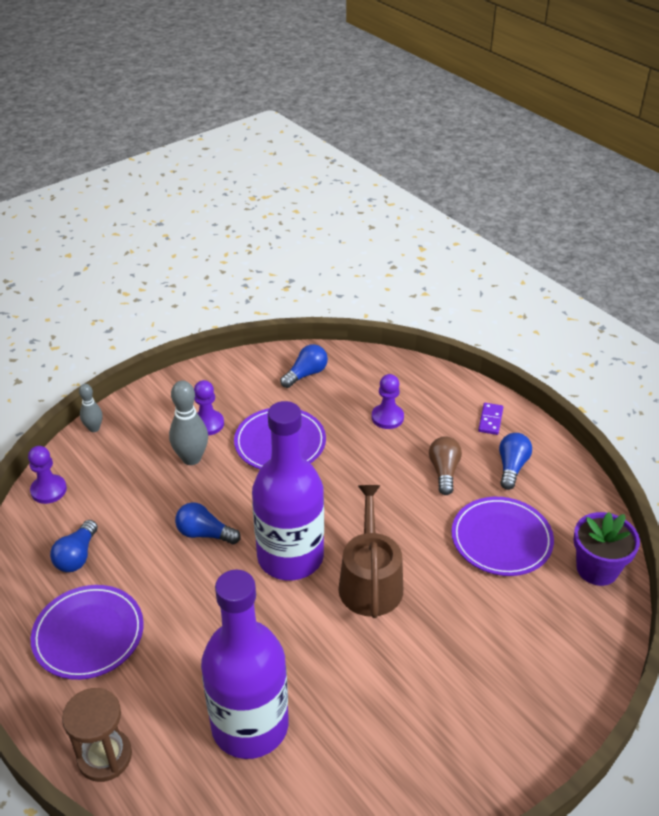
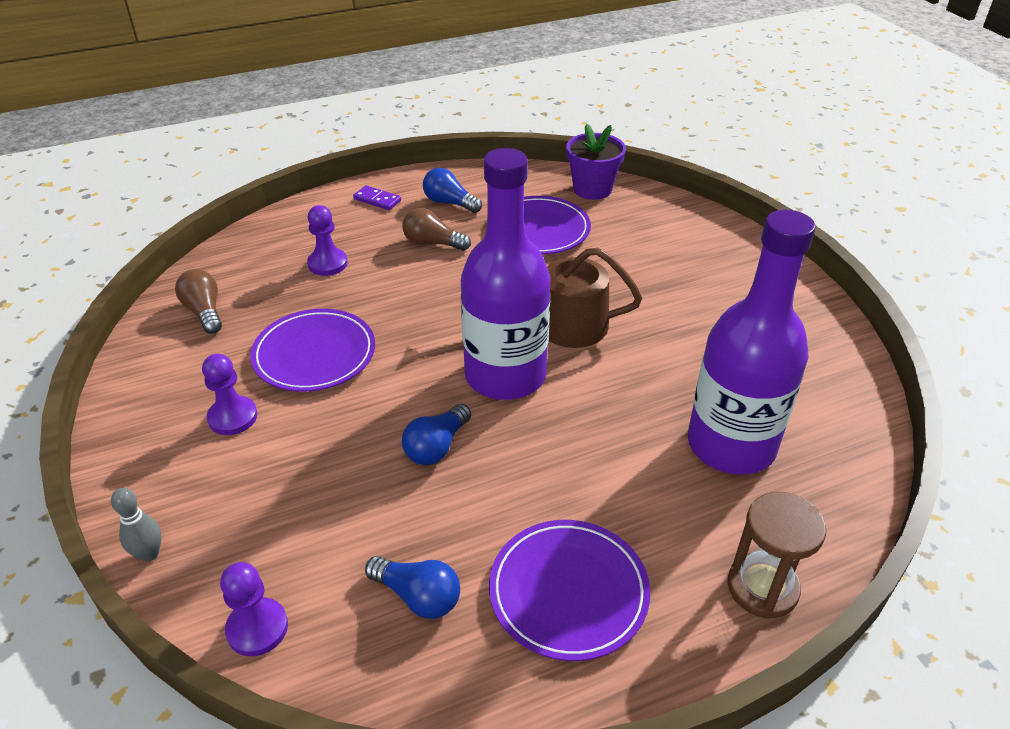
camera: 75 degrees left, 0 degrees up
(191, 458) = (290, 443): grey bowling pin -> none
(306, 374) = (204, 312): blue light bulb -> brown light bulb

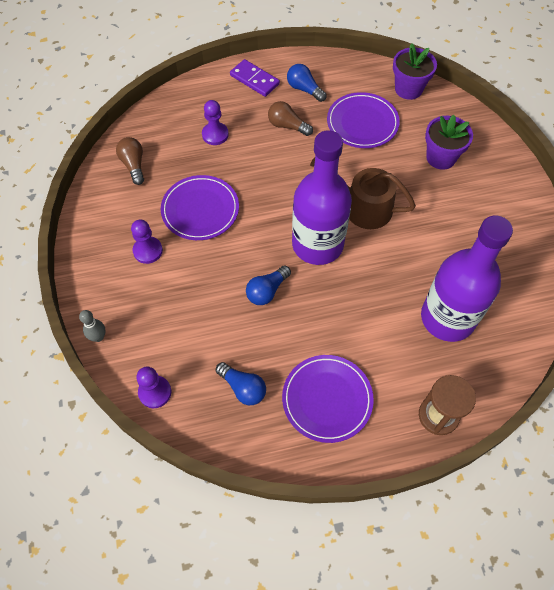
camera: 10 degrees right, 20 degrees up
(377, 200) = (254, 80): purple domino -> purple domino, size x1.51
(658, 255) = (441, 157): none -> purple flower pot

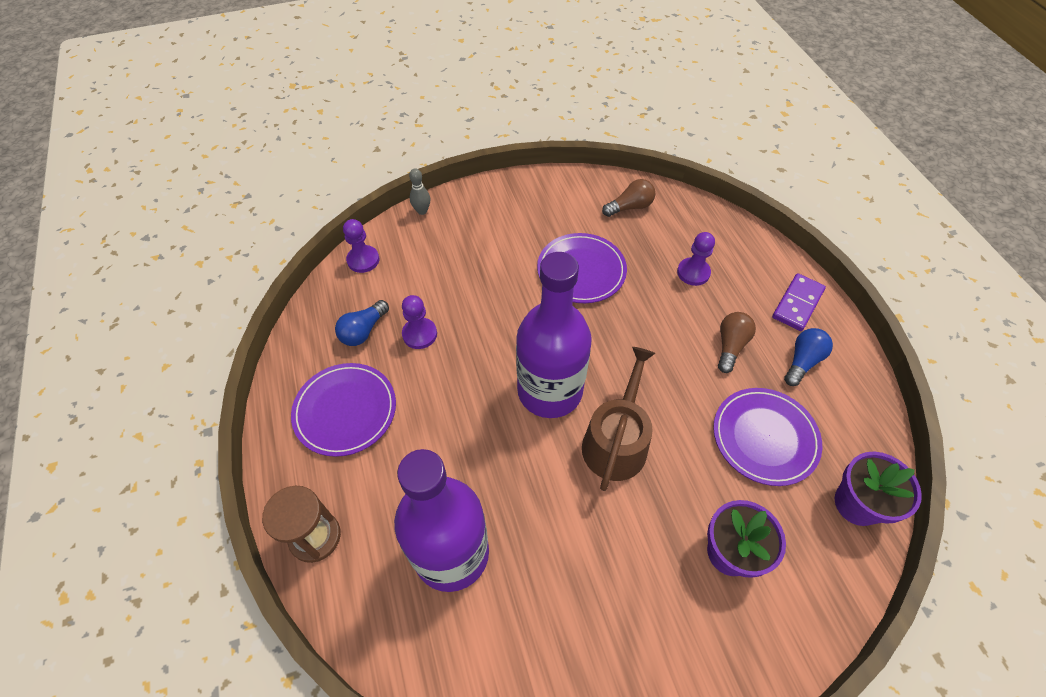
camera: 85 degrees right, 5 degrees down
(148, 251) = (522, 233): purple pawn -> purple pawn (419, 334)
(267, 291) = (480, 343): blue light bulb -> none

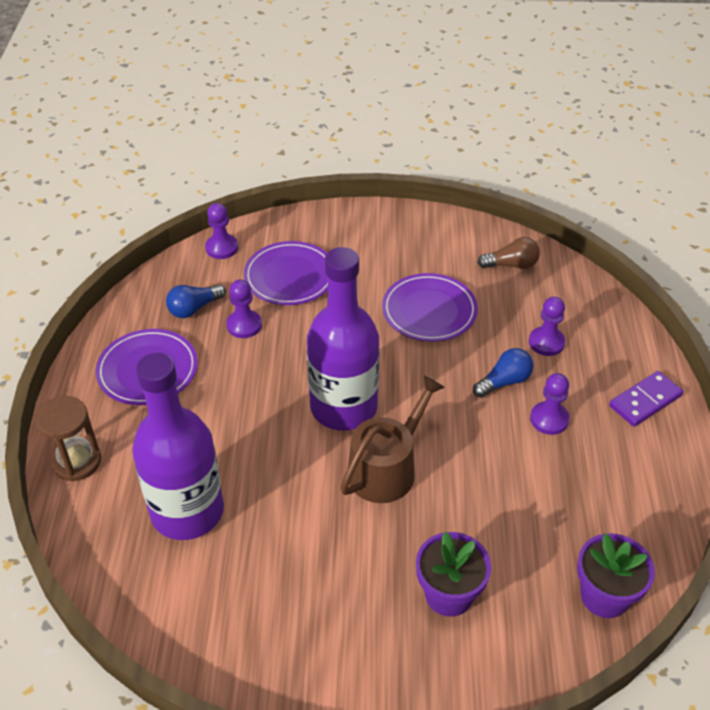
camera: 20 degrees right, 10 degrees down
(422, 211) = (298, 218): grey bowling pin -> none
(730, 346) = (549, 419): brown light bulb -> purple pawn
(764, 438) = (539, 510): purple plate -> purple plate (290, 277)
(802, 361) = (619, 455): blue light bulb -> blue light bulb (504, 382)

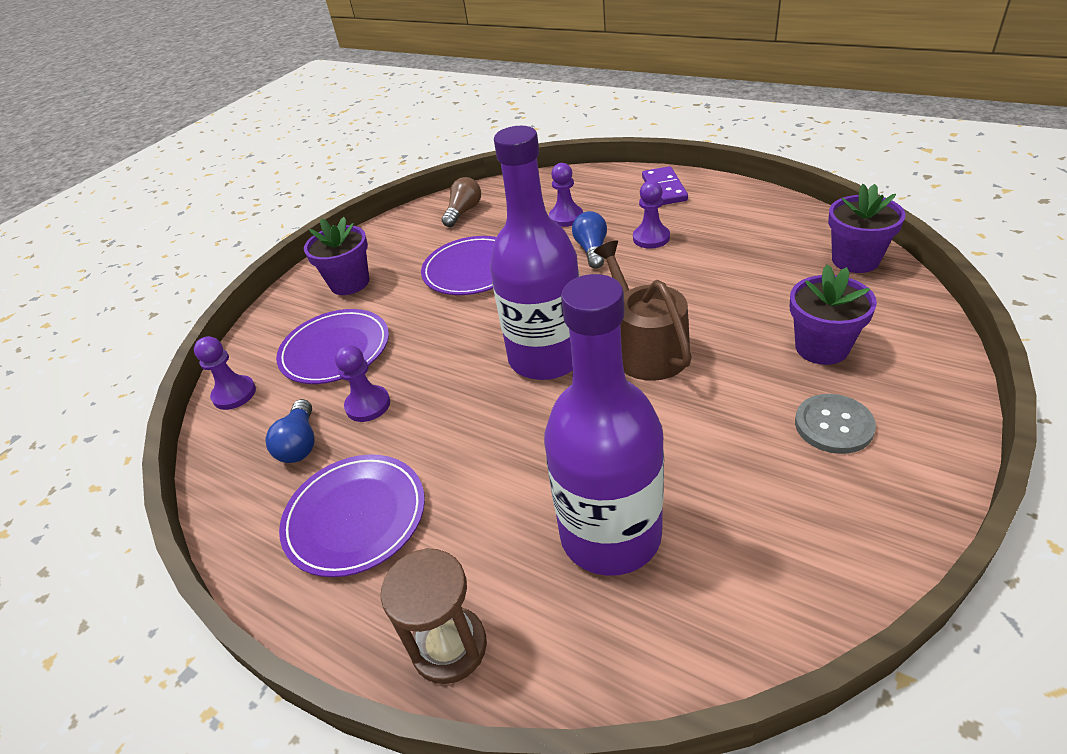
camera: 55 degrees left, 5 degrees down
(353, 622) = (833, 425): none -> grey button
(370, 242) = (350, 283): none -> purple flower pot

